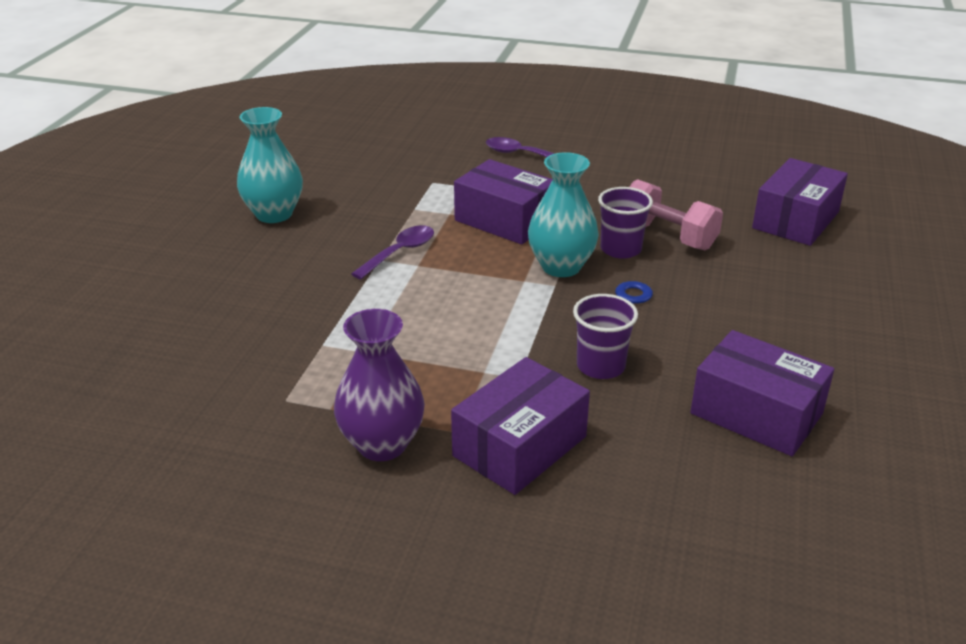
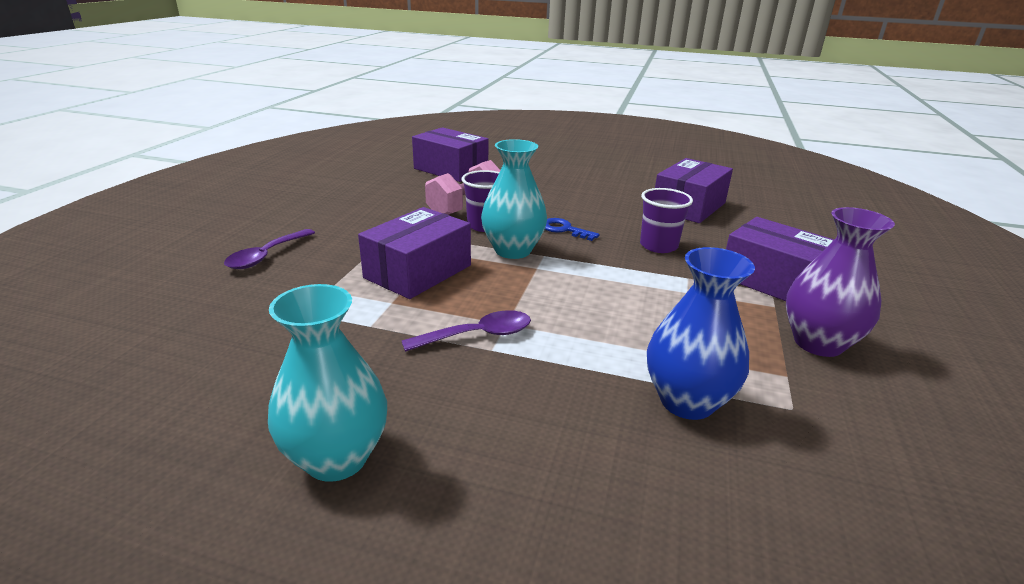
camera: 90 degrees left, 5 degrees down
(303, 345) = (687, 401): none -> blue vase
(400, 252) = (477, 335): purple spoon -> purple spoon turned 120 degrees clockwise

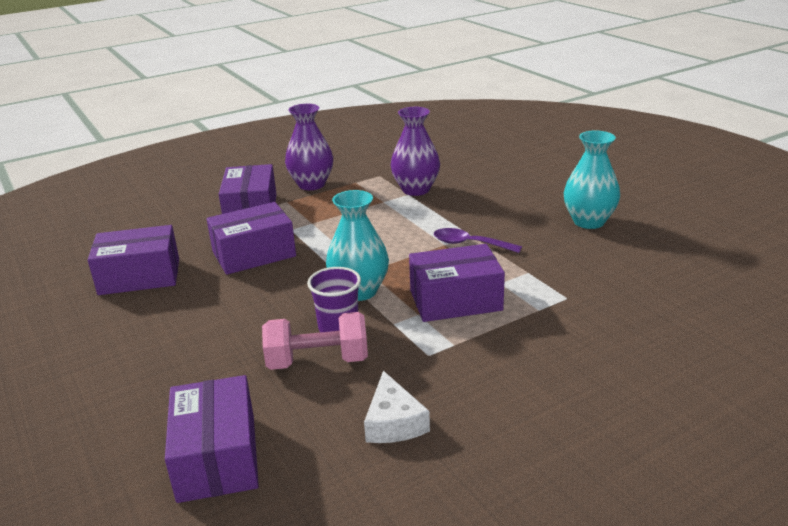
camera: 135 degrees left, 0 degrees up
(266, 256) = (571, 370): purple spoon -> none
(375, 200) = (393, 422): none -> white cheese
(564, 229) = (284, 295): blue key -> none
(658, 246) = (254, 254): purple cup -> purple box
(687, 401) = (416, 190): blue vase -> purple vase

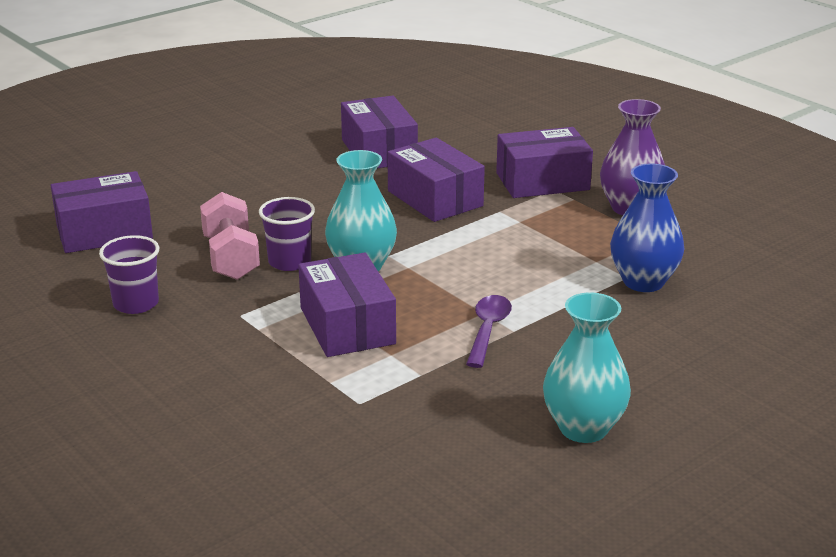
camera: 80 degrees right, 0 degrees up
(393, 422) = (136, 304): white cheese -> purple cup
(416, 190) = (643, 282): purple vase -> blue vase

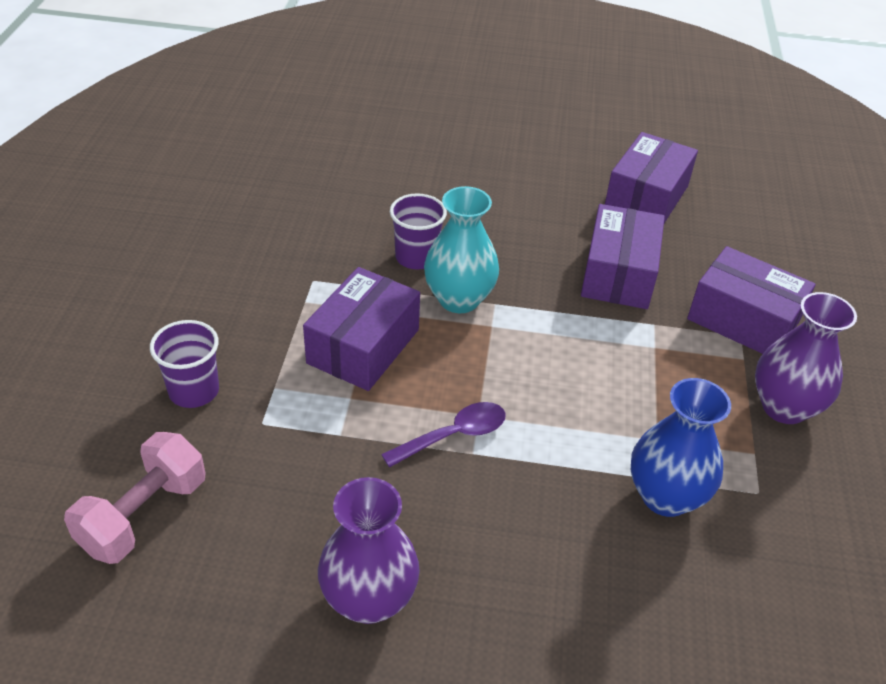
camera: 45 degrees right, 15 degrees up
(104, 232) = (343, 147): purple box -> none
(136, 304) = (269, 221): purple cup -> purple cup (194, 391)
(231, 258) = (384, 225): pink dumbbell -> pink dumbbell (144, 515)
(583, 428) = (369, 599): turquoise vase -> purple vase

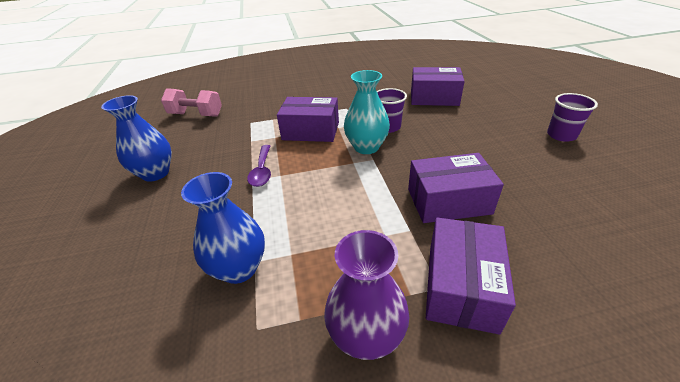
camera: 75 degrees right, 5 degrees down
(194, 391) = (262, 105): purple cup -> purple cup (561, 135)
(369, 599) = (155, 173): purple vase -> blue vase
(454, 435) = (262, 171): purple spoon -> purple spoon turned 45 degrees clockwise
(646, 197) = (558, 197): purple box -> purple box (434, 98)

